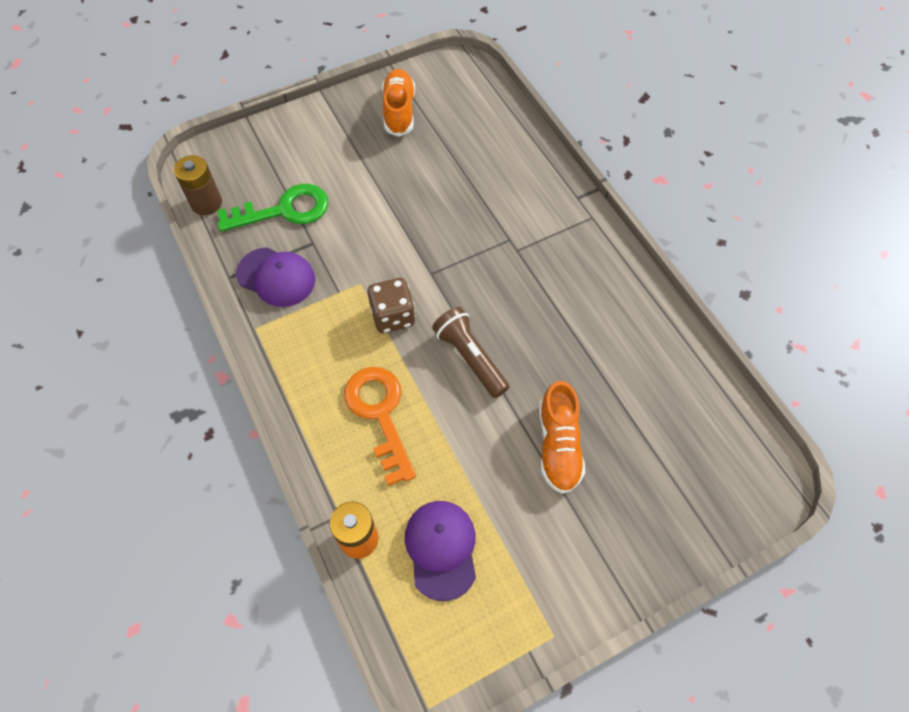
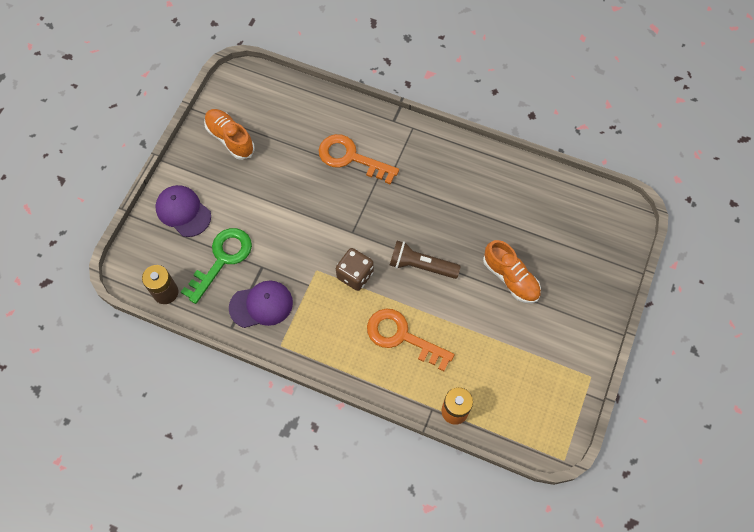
camera: 40 degrees left, 5 degrees up
(441, 549) = (501, 380): purple cap -> purple cap (183, 211)
(499, 203) = (351, 158): none -> orange key

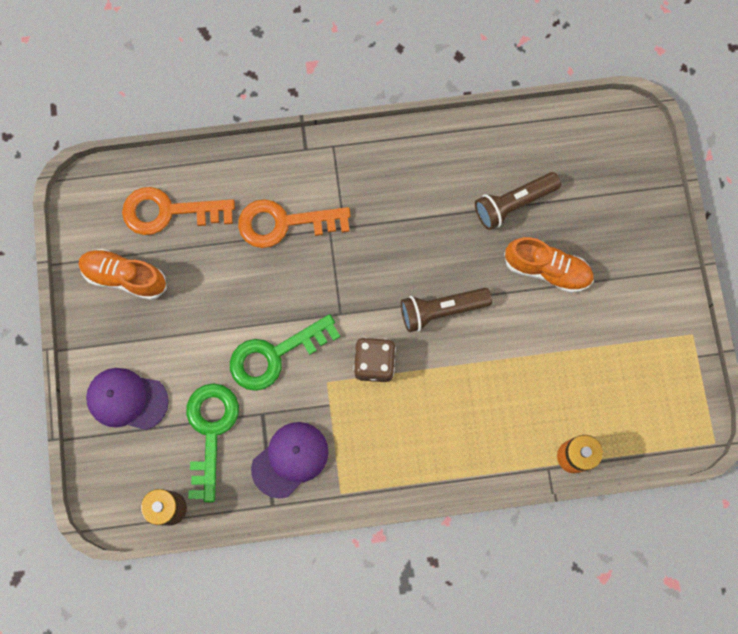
camera: 30 degrees left, 10 degrees up
(293, 235) = (275, 355): none -> green key
(402, 337) = (469, 405): orange key -> orange key (169, 211)
(513, 224) = (513, 204): none -> brown flashlight

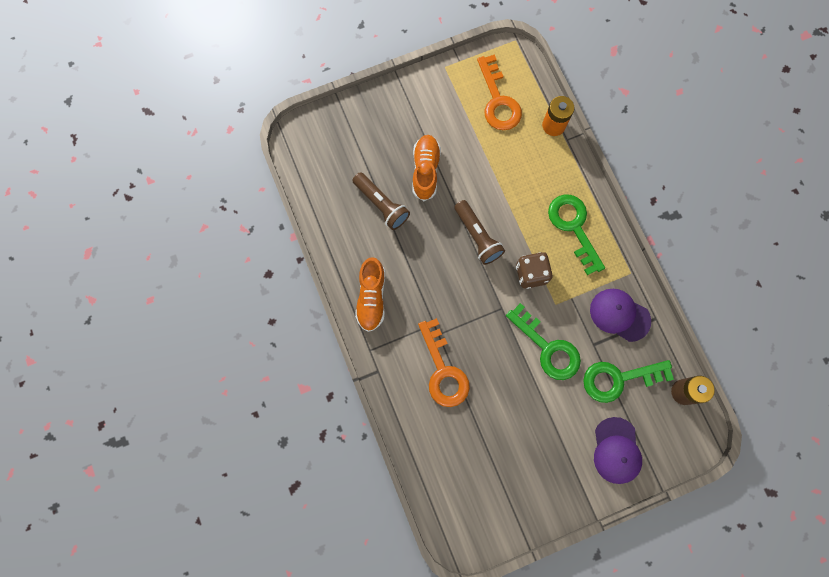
camera: 105 degrees left, 0 degrees up
(125, 277) = (522, 484): orange shoe -> orange shoe (371, 298)
(169, 211) = (459, 466): orange key -> orange key (498, 100)
(422, 438) = (574, 227): none -> green key

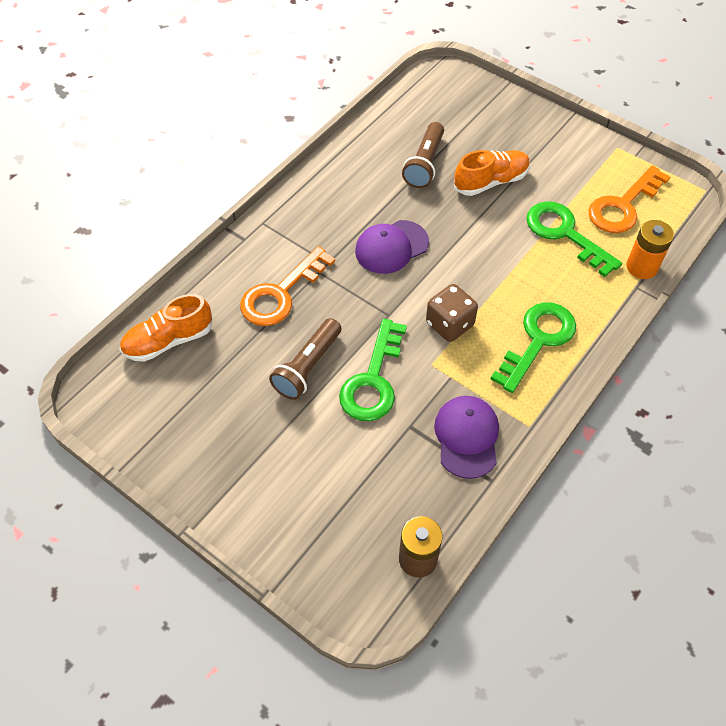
camera: 60 degrees right, 20 degrees down
(371, 298) = (319, 199): orange shoe -> orange shoe (169, 341)
(477, 236) = (454, 256): brown flashlight -> brown flashlight (308, 367)
(616, 450) = (292, 512): purple cap -> purple cap (391, 247)
(619, 379) = (385, 473): green key -> green key (565, 234)

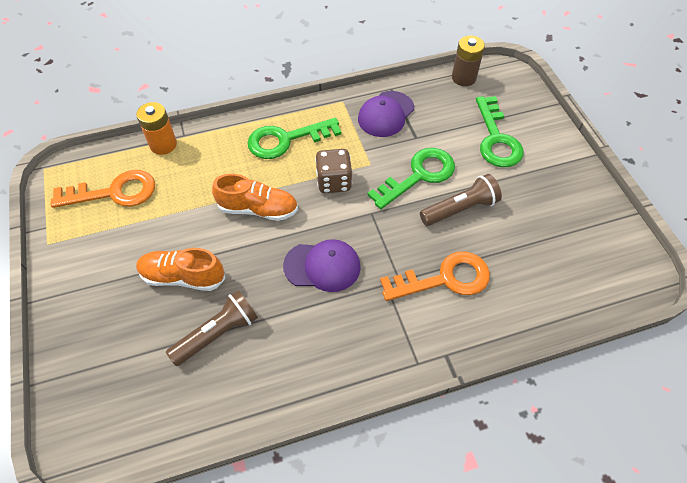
camera: 145 degrees left, 0 degrees up
(169, 341) = (563, 291): orange shoe -> orange shoe (258, 209)
(565, 234) = (182, 197): green key -> green key (496, 139)

